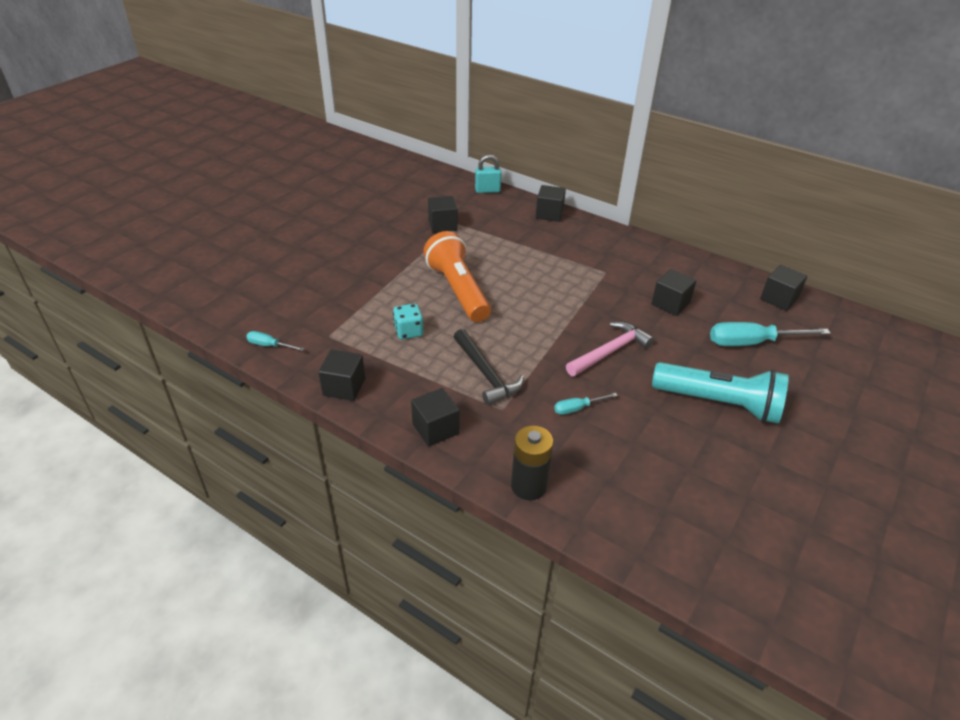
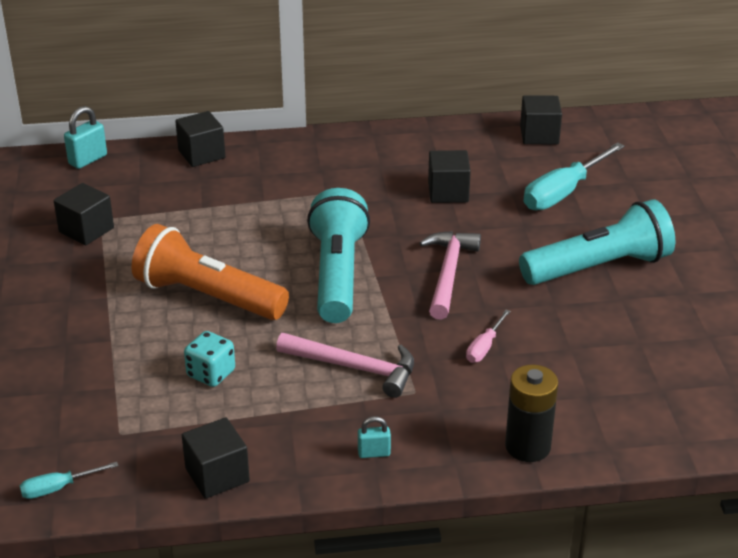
camera: 40 degrees left, 5 degrees down
(435, 429) = (374, 453): black cube -> turquoise padlock
(486, 374) = (354, 368): black hammer -> pink hammer
(543, 316) = (338, 274): none -> turquoise flashlight
(577, 408) = (484, 347): turquoise screwdriver -> pink screwdriver

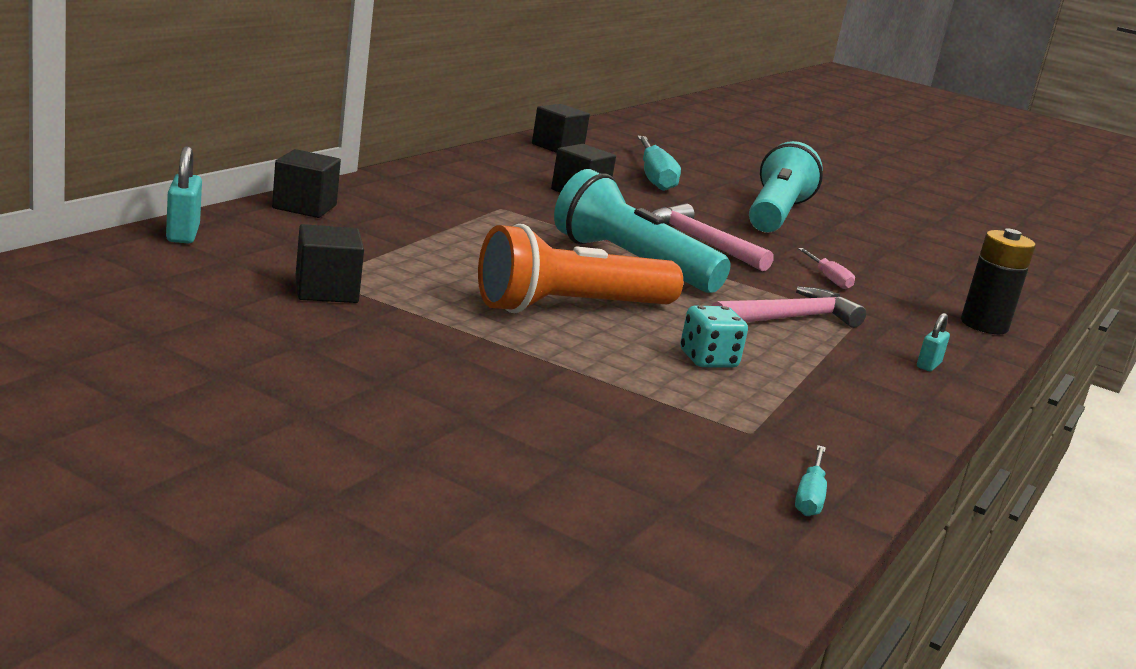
camera: 55 degrees left, 15 degrees down
(217, 475) = (884, 426): black cube -> none

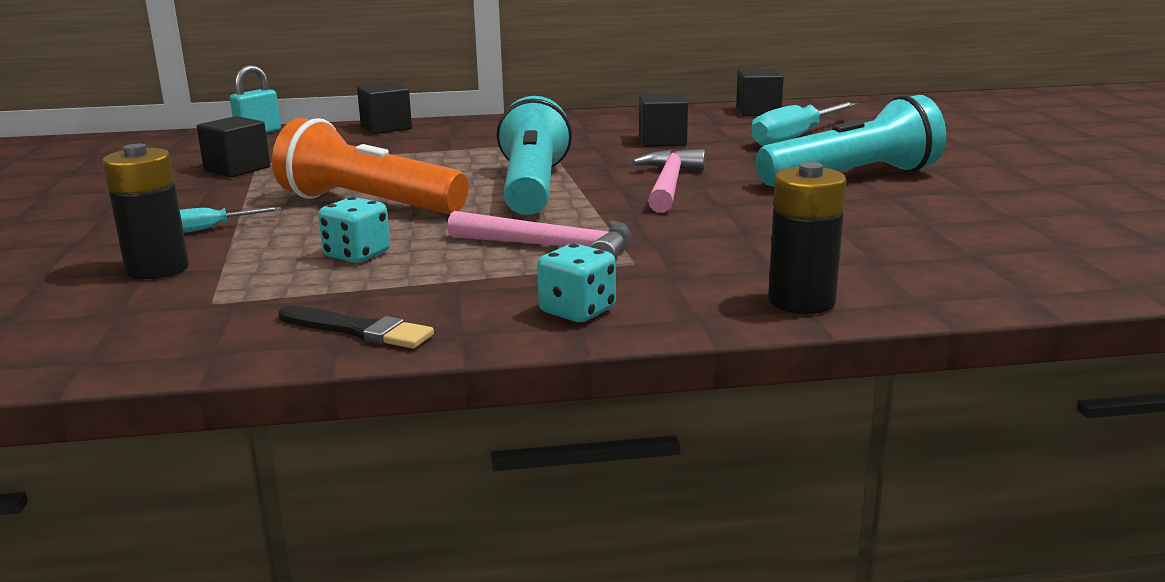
camera: 55 degrees right, 0 degrees up
(624, 418) = (158, 269): none -> black battery
(810, 497) = (96, 351): turquoise screwdriver -> turquoise screwdriver (210, 229)
(828, 278) = (723, 230): pink screwdriver -> none
(883, 419) = (359, 330): none -> black brush
(928, 365) = (577, 311): turquoise padlock -> turquoise dice

